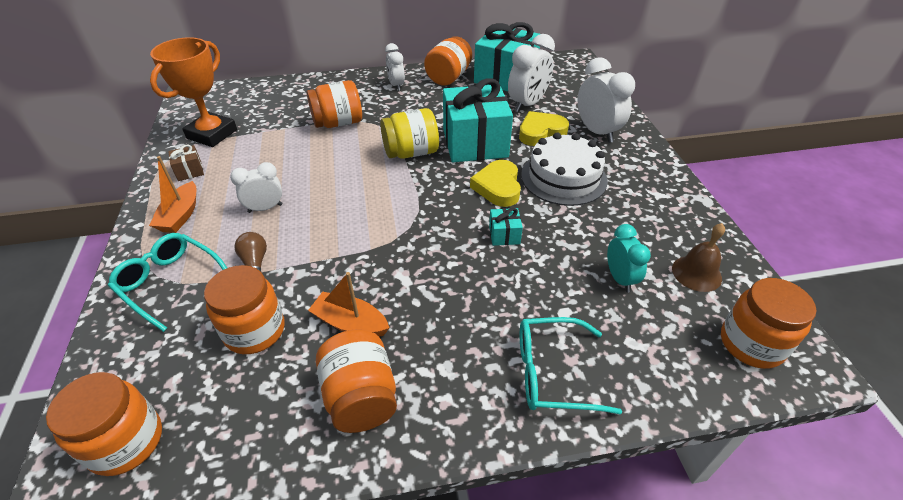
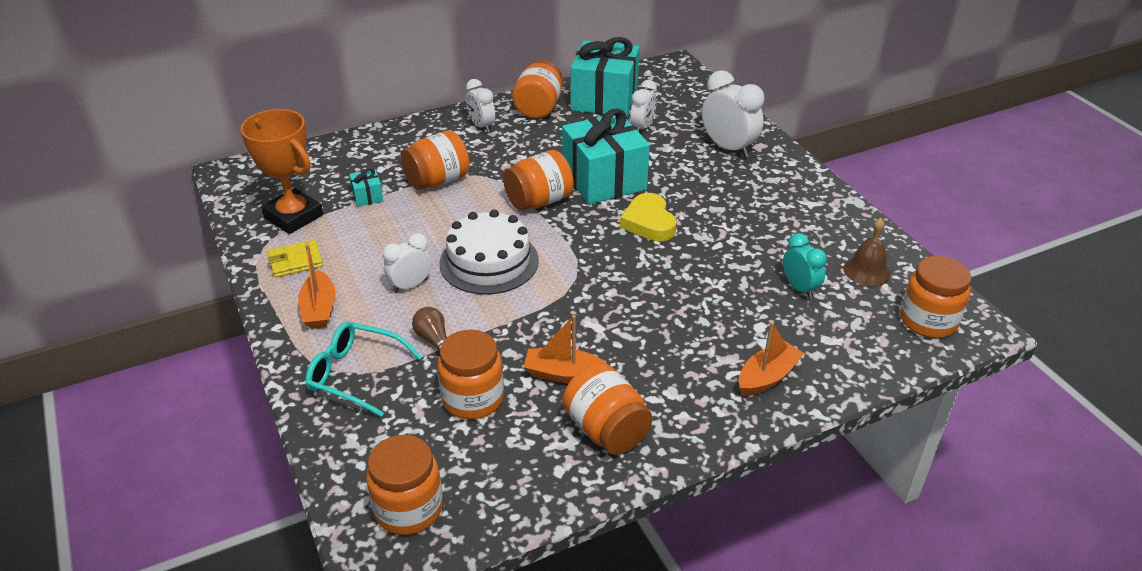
camera: 15 degrees left, 5 degrees down
(189, 171) = (296, 261): brown gift -> yellow wallet
(212, 134) = (293, 216): orange trophy -> orange trophy turned 60 degrees counterclockwise
(411, 153) = (539, 201): yellow jar -> orange jar
(504, 235) = (675, 268): turquoise gift -> turquoise gift (367, 196)
(527, 104) = (642, 127): white clock -> white clock, size x0.62
(541, 132) = (669, 157): yellow heart -> none
(552, 373) = (767, 377): turquoise glasses -> orange boat
(563, 177) = (712, 201): white cake -> white cake (489, 261)

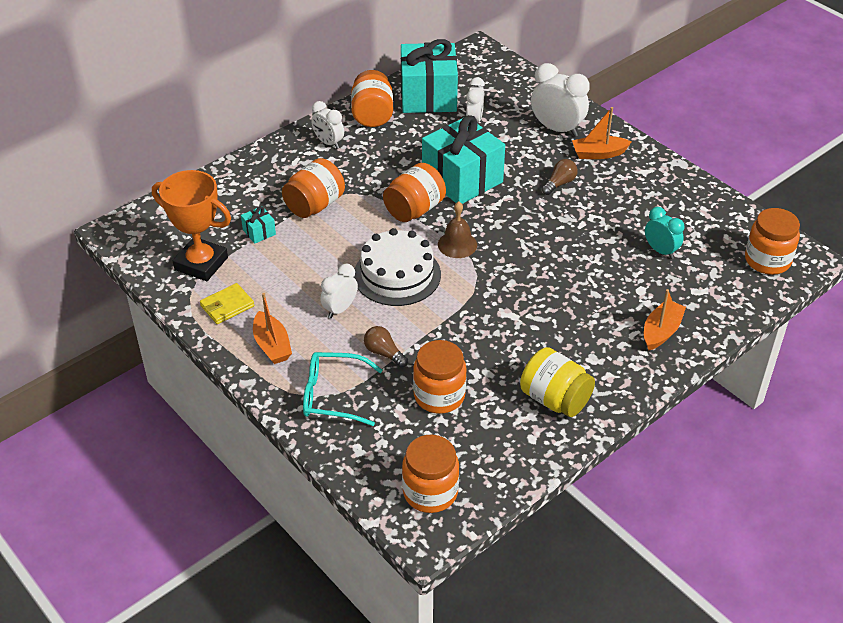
camera: 15 degrees left, 5 degrees up
(563, 374) = (502, 361): orange boat -> orange boat (598, 154)
(606, 430) = (555, 399): orange jar -> yellow jar
(649, 222) = (517, 213): yellow heart -> none
(709, 201) = (559, 183): none -> brown light bulb
(867, 271) = (708, 225): brown bell -> brown bell (457, 244)

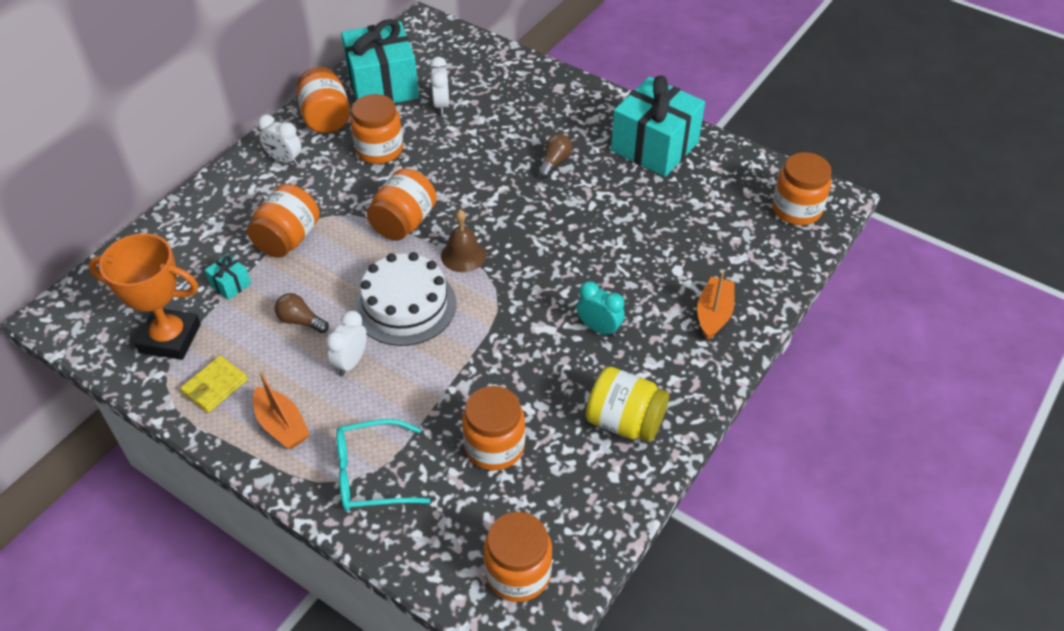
camera: 15 degrees left, 5 degrees up
(384, 353) = (417, 407): brown light bulb -> brown light bulb (300, 321)
(410, 148) = (379, 150): none -> orange jar
(462, 179) = (447, 176): turquoise gift -> turquoise gift (654, 146)
(557, 129) = (533, 100): white clock -> none
(598, 154) = (586, 120): orange boat -> none
(660, 251) = (684, 220): turquoise clock -> turquoise clock (599, 328)

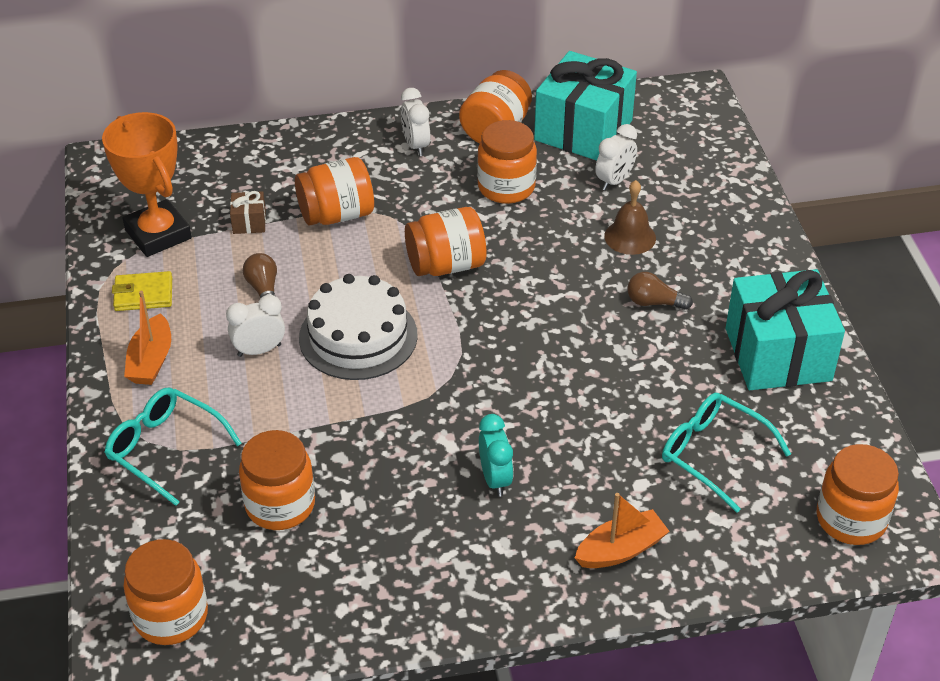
camera: 45 degrees right, 5 degrees down
(230, 284) = (249, 222): turquoise gift -> brown gift
(463, 255) = (460, 328): brown bell -> brown bell (630, 237)
(554, 162) = (654, 302): brown light bulb -> brown light bulb turned 150 degrees counterclockwise
(624, 421) = (411, 574): yellow jar -> none
(691, 225) = (713, 454): none -> turquoise glasses

